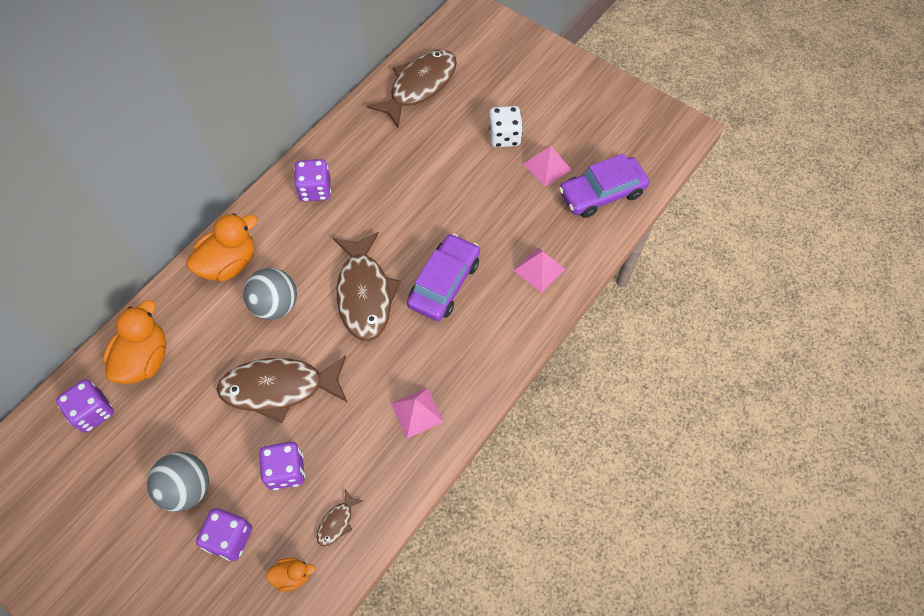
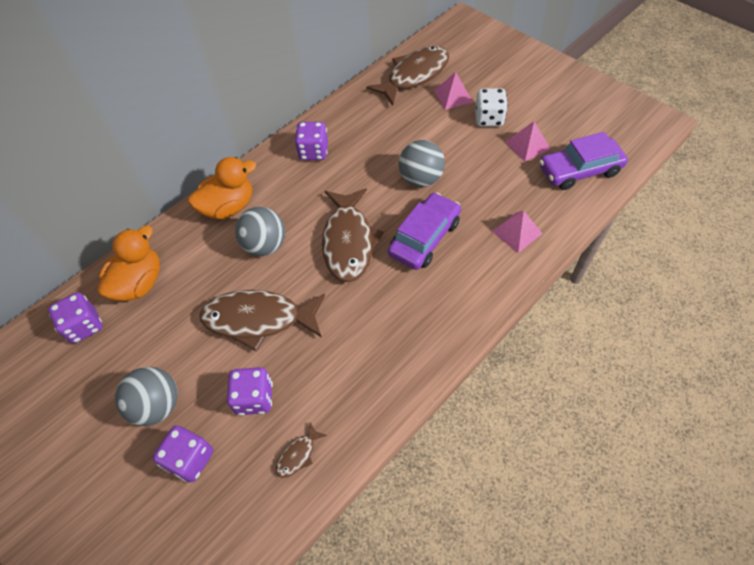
camera: 10 degrees right, 5 degrees down
(292, 575) = (246, 504): orange duck -> none
(417, 412) = (388, 354): pink pyramid -> pink pyramid (453, 96)
(435, 215) = (420, 179): none -> grey ball

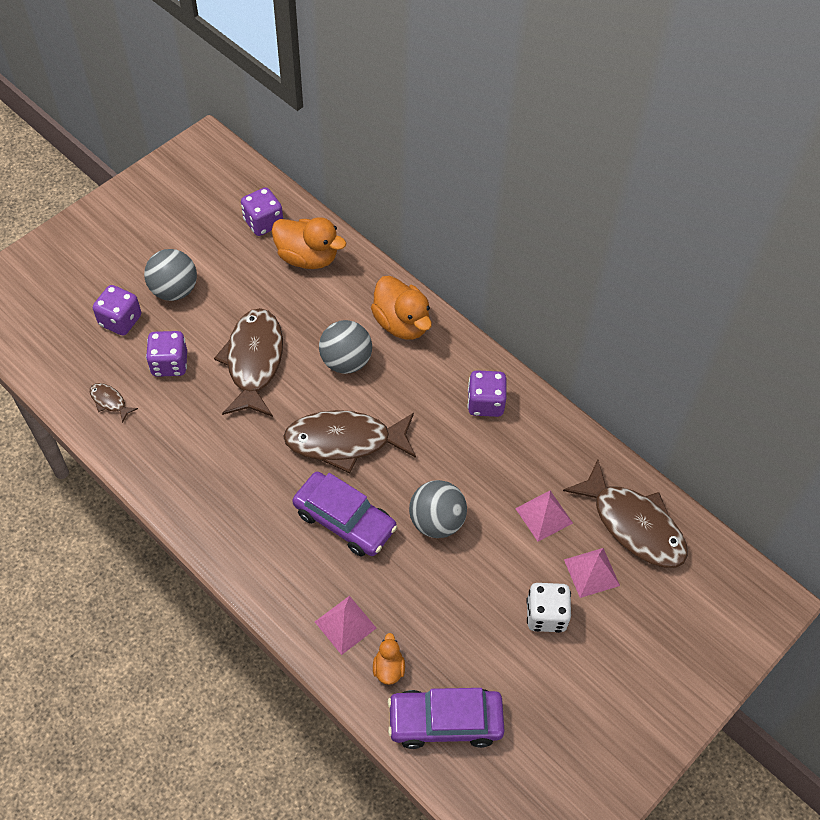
camera: 85 degrees right, 0 degrees up
(527, 145) = (494, 660): pink pyramid -> pink pyramid (544, 515)
(547, 203) = (388, 668): none -> orange duck
(579, 170) = (445, 721): purple car -> purple car turned 75 degrees counterclockwise

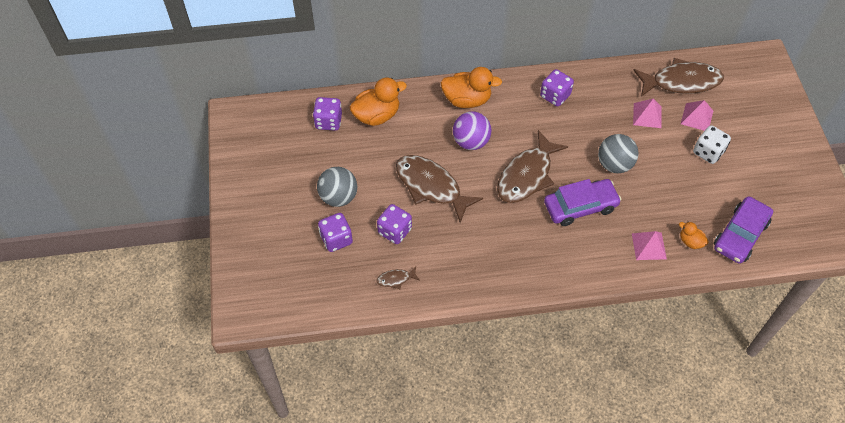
camera: 50 degrees left, 0 degrees up
(346, 361) = (471, 142): grey ball -> purple ball

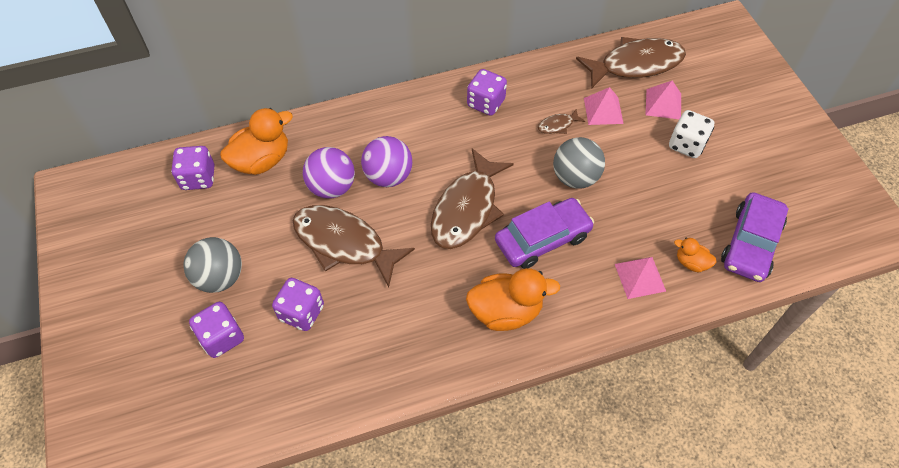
camera: 10 degrees left, 0 degrees up
(396, 279) = (310, 381): brown fish -> brown fish (558, 125)
(427, 143) = (332, 187): none -> purple ball
(467, 100) = (376, 124): orange duck -> orange duck (506, 311)

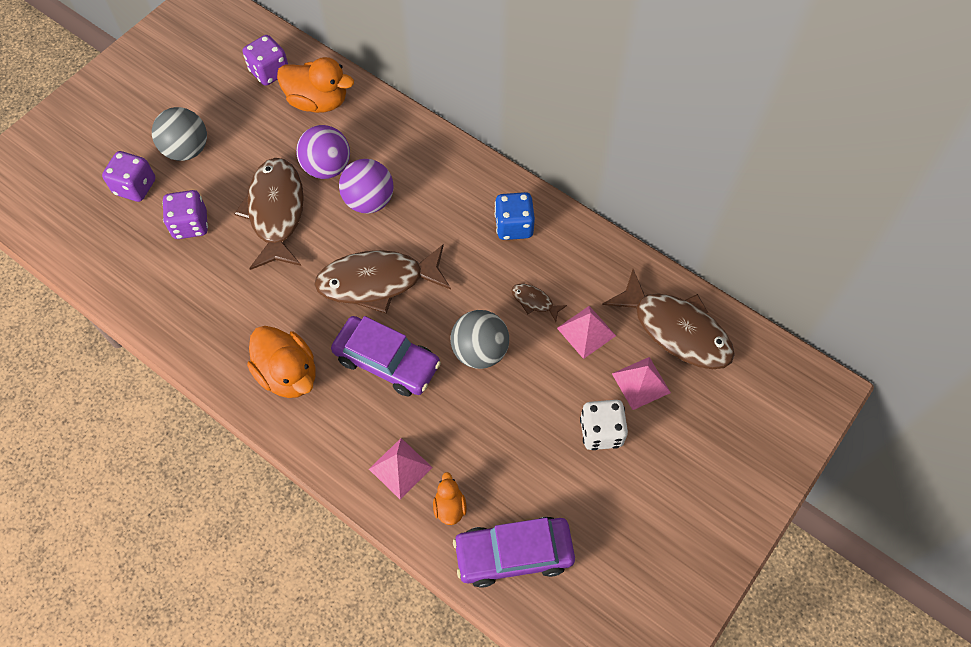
camera: 55 degrees right, 5 degrees up
(486, 103) = (514, 226): purple dice -> blue dice

